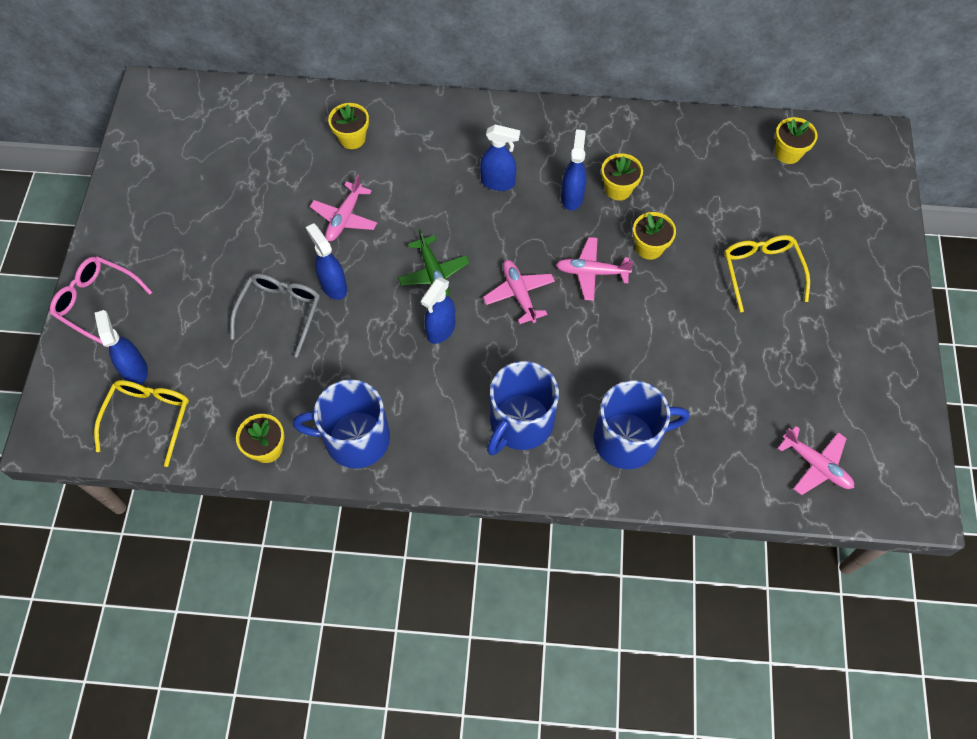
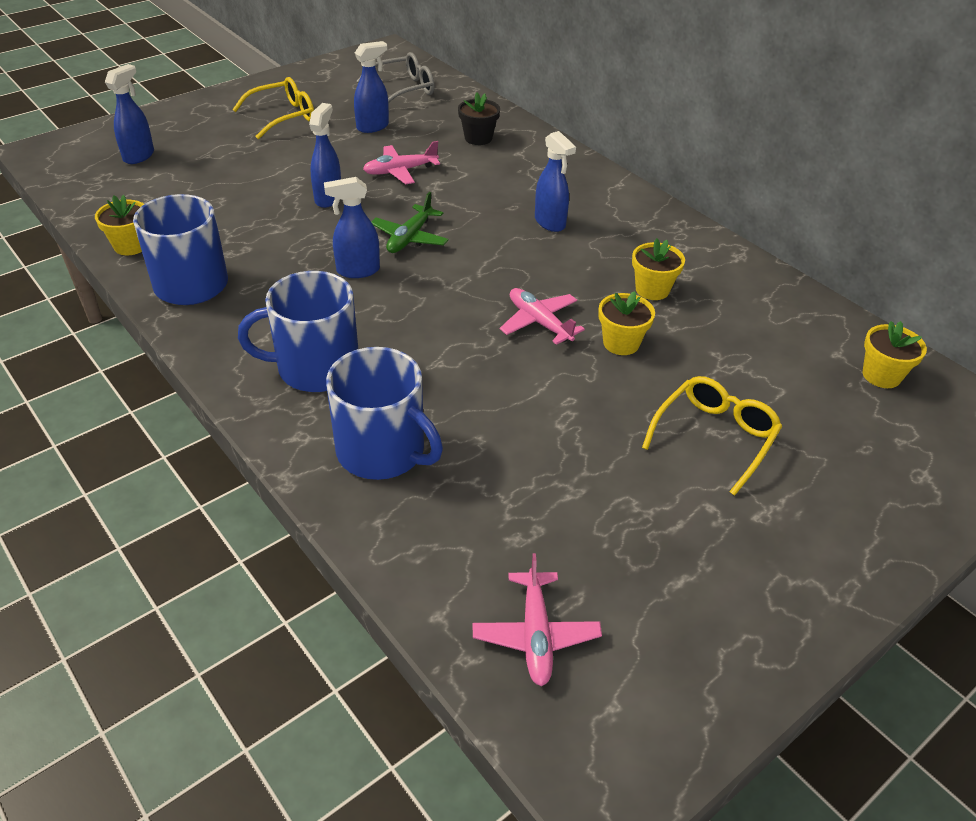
camera: 45 degrees right, 20 degrees down
(97, 302) = (181, 115): pink glasses -> none
(148, 418) = (101, 181): yellow glasses -> yellow glasses (283, 116)
(280, 312) = (270, 188): grey glasses -> grey glasses (403, 89)
(352, 138) = (478, 138): yellow flower pot -> black flower pot
(519, 294) = (454, 293): pink plane -> none
(572, 197) = (600, 268): blue spray bottle -> blue spray bottle (373, 127)

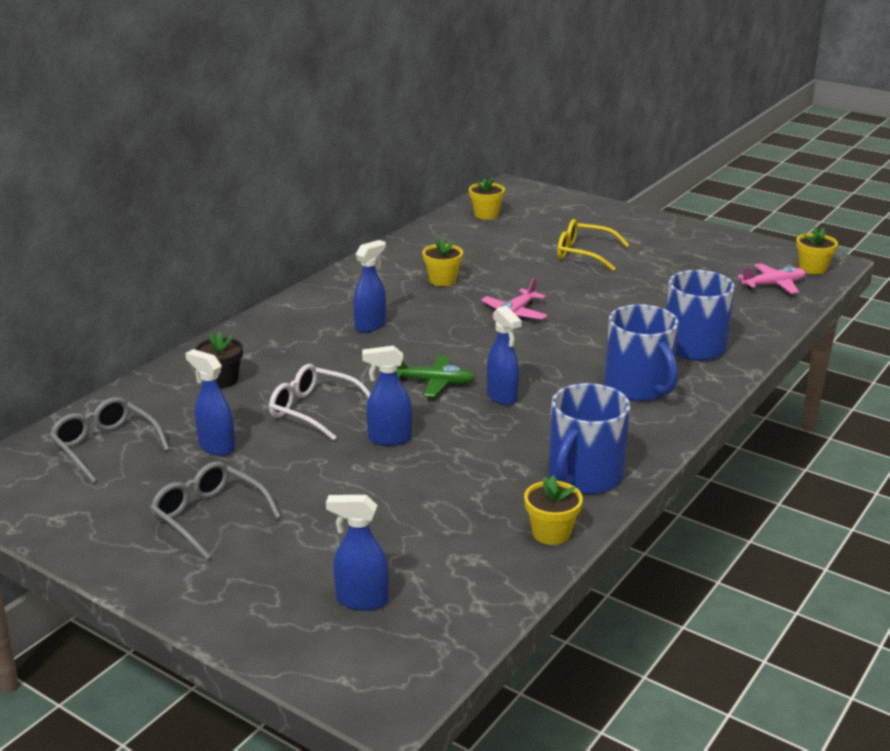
camera: 105 degrees left, 15 degrees down
(283, 116) = (209, 517): yellow glasses -> grey glasses
(400, 171) = (313, 410): pink plane -> white glasses
(621, 343) = (515, 285): yellow flower pot -> yellow flower pot (812, 269)

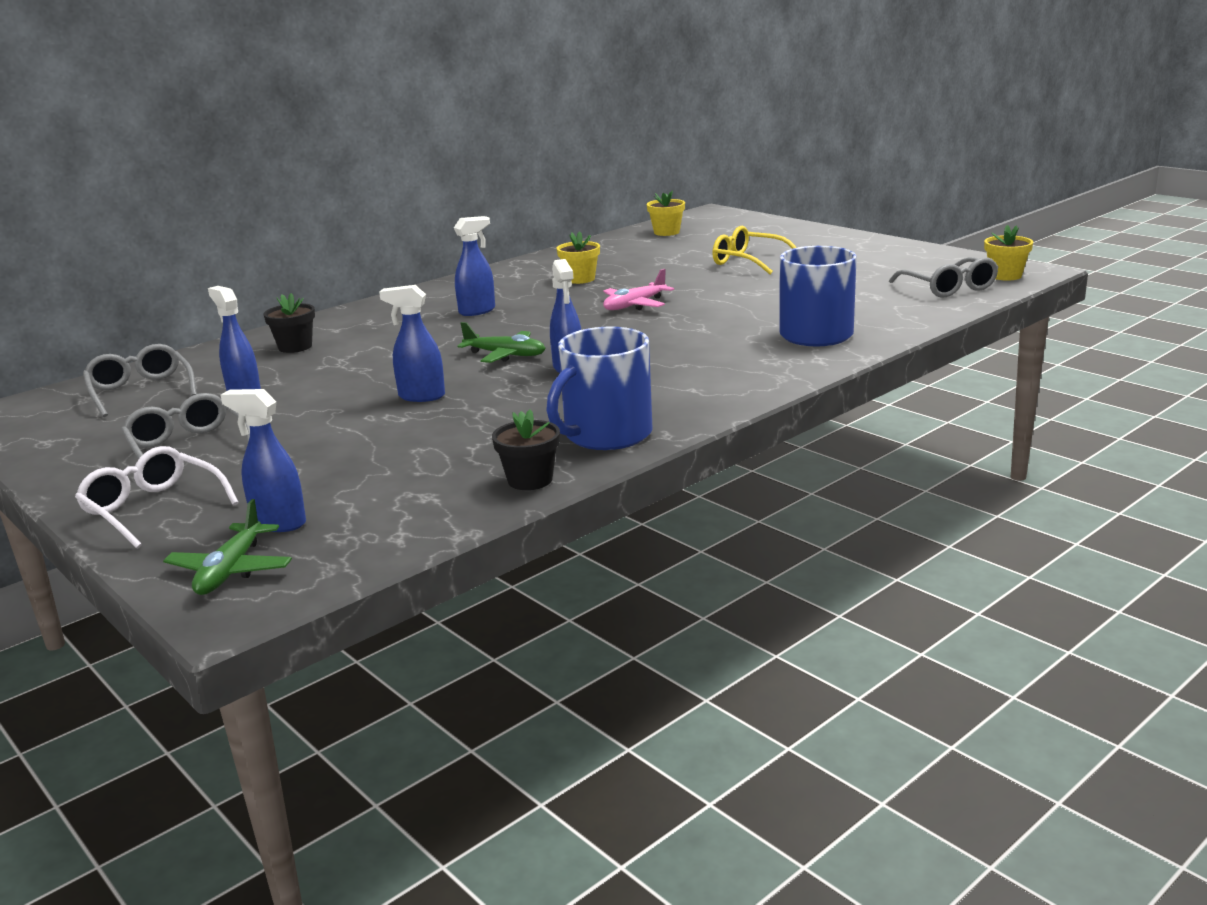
camera: 15 degrees right, 5 degrees down
(313, 410) = (364, 372): white glasses -> white glasses (153, 509)
(356, 657) = (231, 570): none -> green plane
(551, 533) = (530, 480): yellow flower pot -> black flower pot
(639, 387) = (726, 365): blue mug -> none
(773, 285) = (948, 288): pink plane -> grey glasses

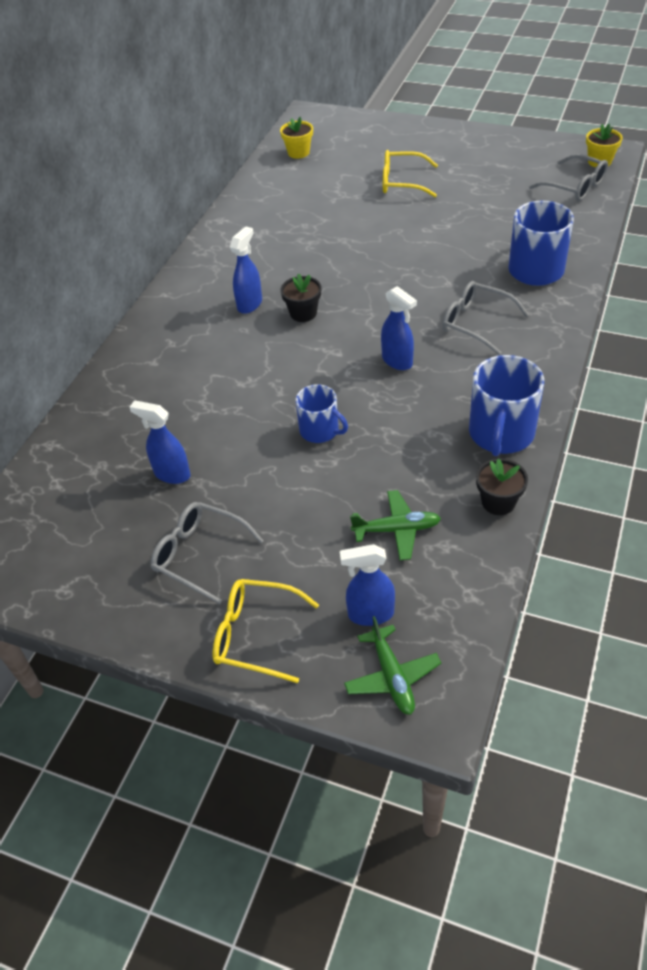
camera: 25 degrees left, 25 degrees up
(141, 391) = (71, 497): grey glasses -> grey glasses (476, 323)
(153, 509) = (256, 635): white glasses -> yellow glasses
(295, 347) = (143, 396): black flower pot -> black flower pot (303, 313)
(421, 396) = (320, 430): blue spray bottle -> blue mug
(505, 355) = (333, 358): green plane -> green plane (397, 530)
(580, 279) = (291, 238): yellow flower pot -> none
(634, 305) = (369, 264): pink plane -> none

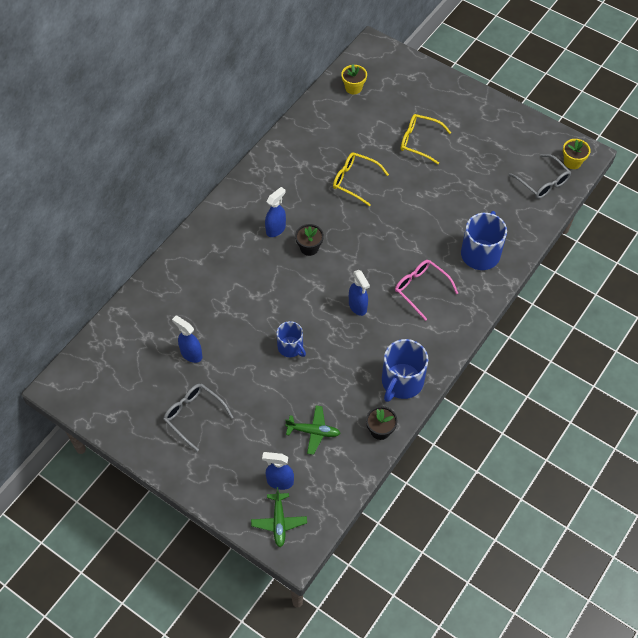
camera: 10 degrees right, 10 degrees up
(256, 635) = (212, 476): yellow glasses -> yellow glasses (355, 181)
(476, 323) = (421, 289): grey glasses -> pink glasses

